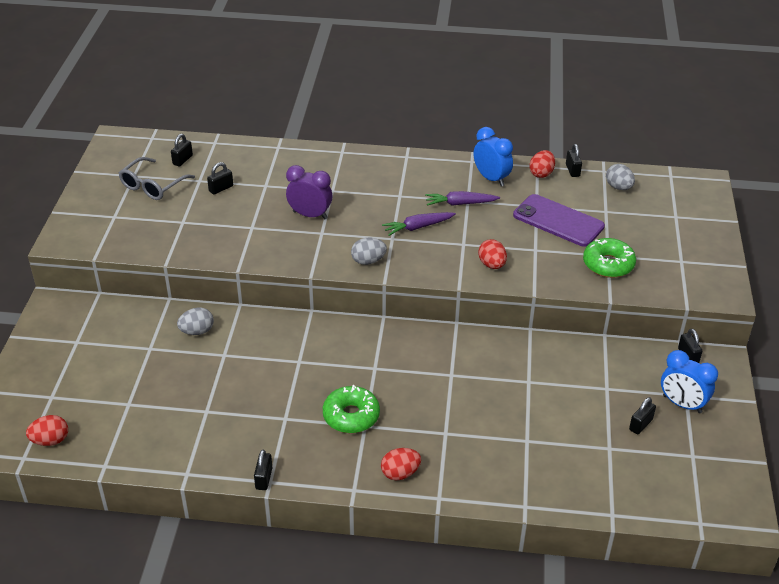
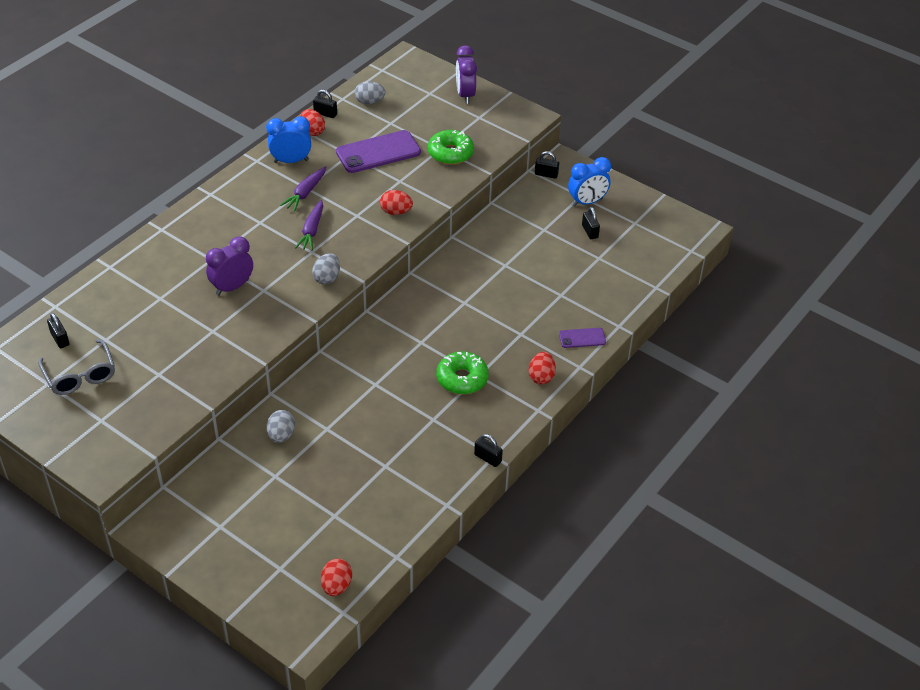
camera: 60 degrees left, 5 degrees up
(221, 188) = (134, 329): black padlock -> none
(481, 483) = (582, 338): none -> purple phone
(701, 239) = (465, 95): none -> purple clock

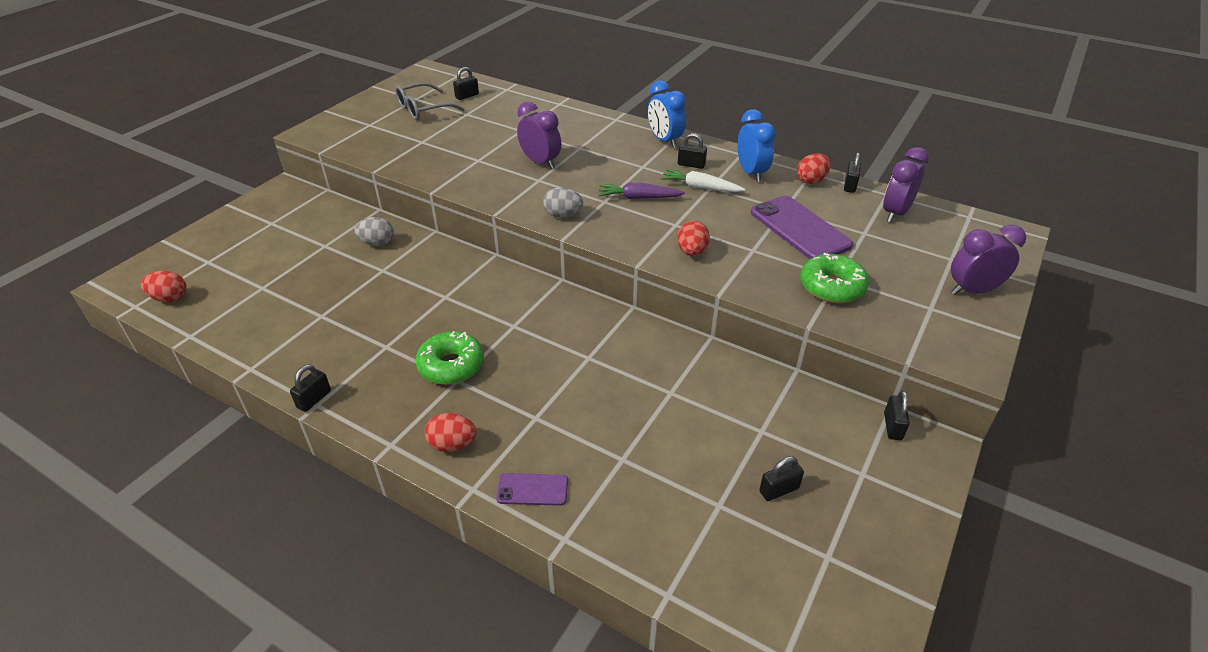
camera: 85 degrees right, 5 degrees down
(266, 192) = (691, 165): none -> black padlock
(305, 193) = (700, 187): purple carrot -> white carrot
(369, 102) = (895, 213): grey egg -> purple clock
(582, 338) = (532, 489): purple phone -> purple phone turned 75 degrees counterclockwise
(587, 202) = (851, 483): blue clock -> blue clock (664, 140)

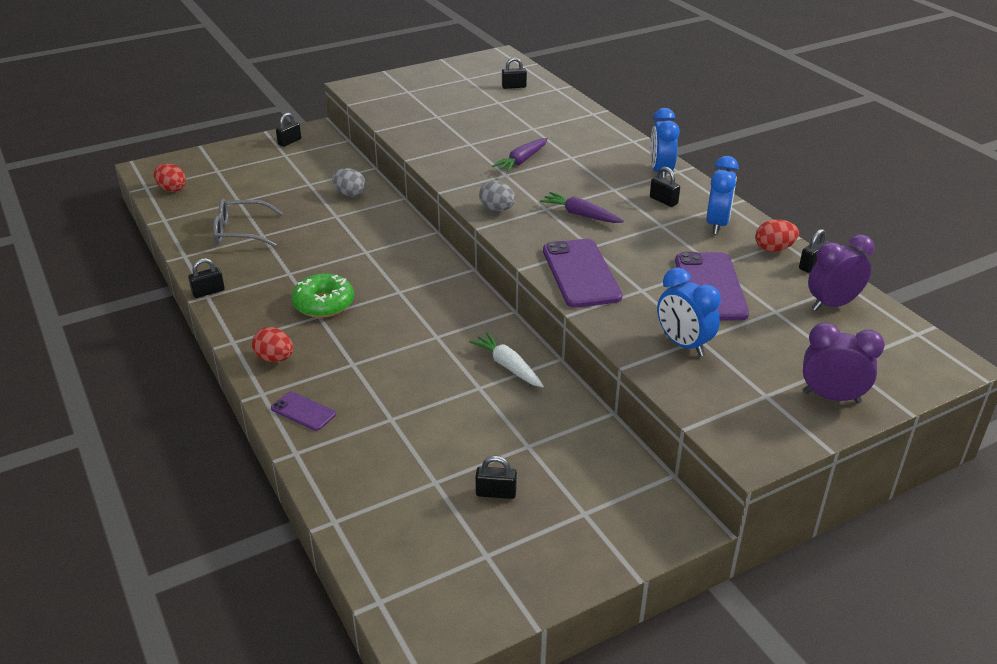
camera: 30 degrees right, 5 degrees down
(423, 109) = (464, 89): grey glasses -> grey glasses (241, 232)
(540, 162) = (522, 161): purple clock -> purple carrot
(692, 252) = (581, 273): red egg -> purple phone
(700, 187) = (650, 223): white carrot -> white carrot (508, 366)
(832, 287) = (683, 344): green donut -> blue clock
(892, 426) = (655, 491): black padlock -> black padlock (289, 142)

